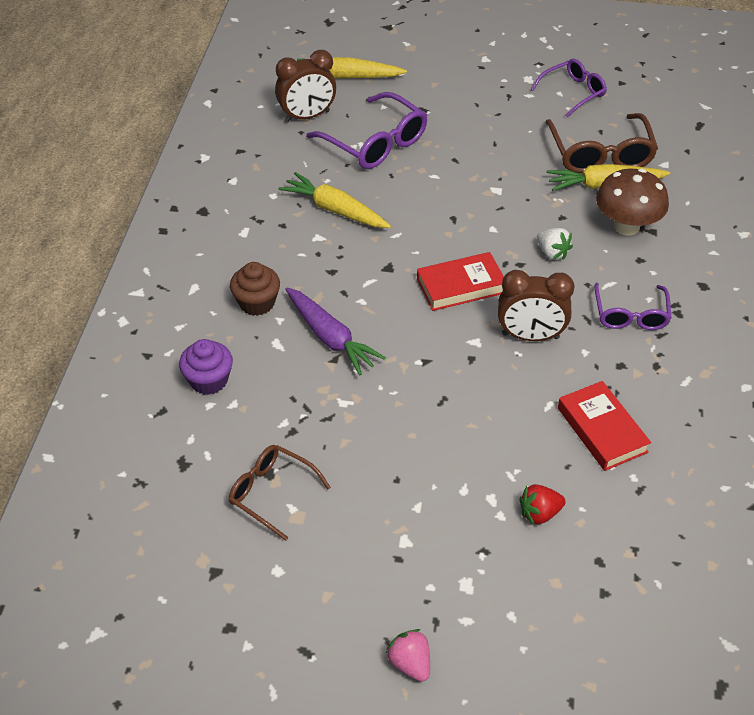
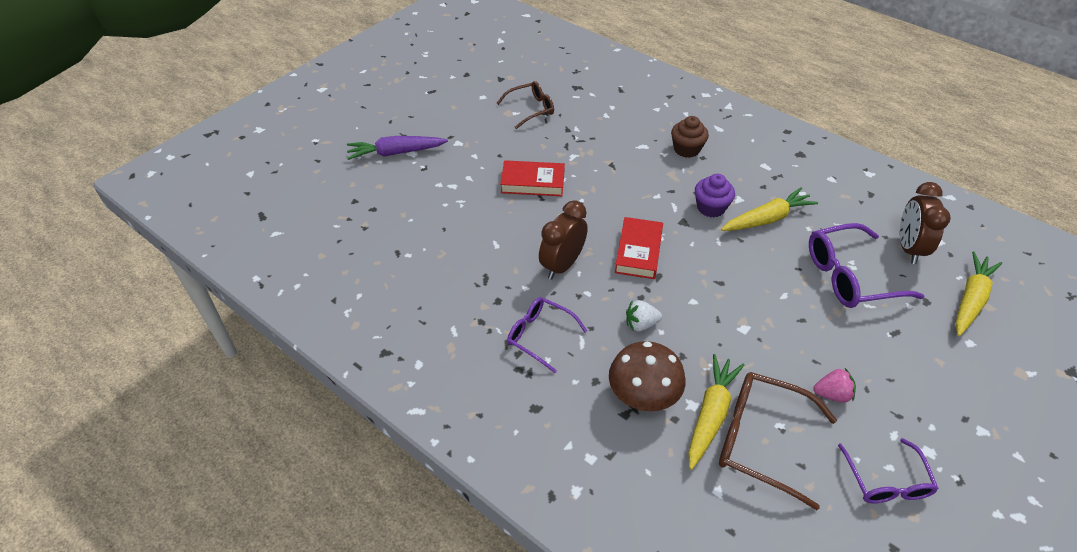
camera: 120 degrees right, 0 degrees up
(209, 380) = (631, 111): purple cupcake -> purple cupcake (711, 207)
(330, 337) = (632, 169): purple carrot -> purple carrot (396, 153)
(410, 663) = (392, 118): pink strawberry -> pink strawberry (832, 394)
(539, 513) = (424, 200): red strawberry -> none
(602, 430) = (454, 259): red book -> red book (532, 182)

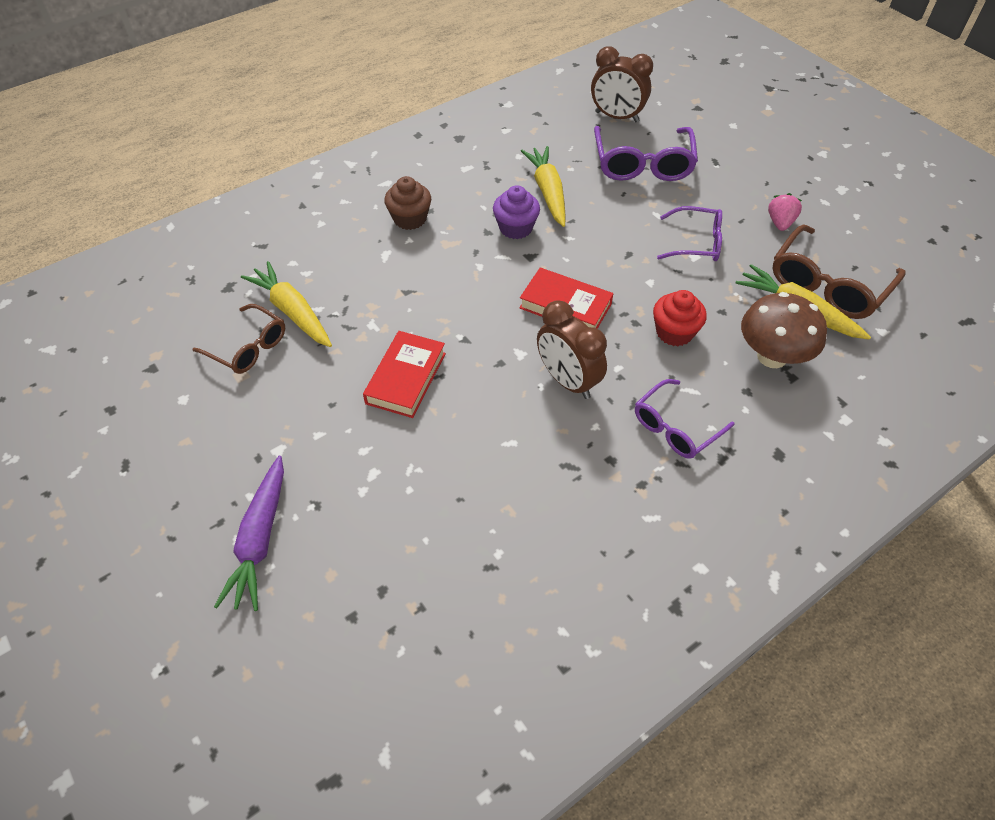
camera: 75 degrees left, 5 degrees up
(531, 109) = (248, 347): brown glasses -> brown glasses turned 135 degrees clockwise
(641, 324) = (674, 332): white strawberry -> red cupcake
(886, 481) = (870, 222): purple glasses -> purple glasses (696, 243)
(970, 299) = (686, 107): yellow carrot -> yellow carrot (292, 312)

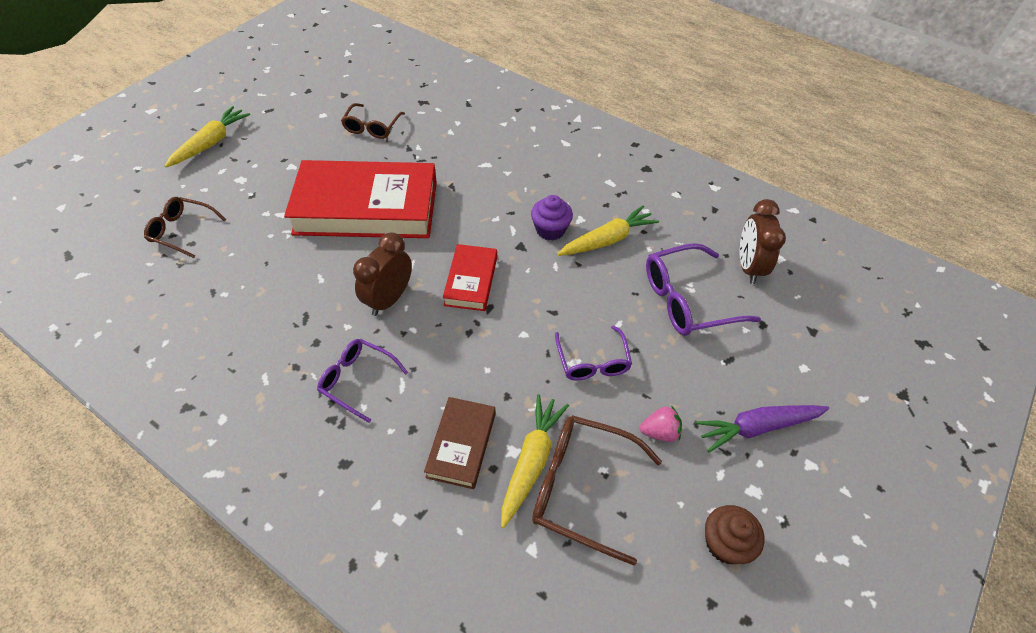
camera: 70 degrees right, 0 degrees up
(260, 539) = (223, 179): purple carrot -> purple carrot (757, 427)
(292, 312) = (410, 136): yellow carrot -> yellow carrot (211, 143)
(350, 601) = (182, 231): none -> brown glasses
(406, 378) = (366, 208): red book -> red book, size x2.08
(410, 219) = (530, 166): brown cupcake -> brown cupcake (725, 543)
(674, 332) = (466, 362): red cupcake -> none
(772, 356) = (461, 445): brown mushroom -> brown book

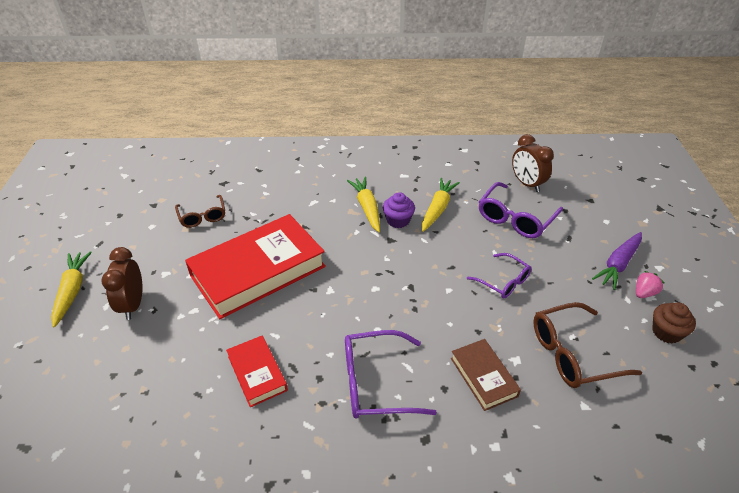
camera: 35 degrees left, 10 degrees down
(182, 231) = (119, 367): brown glasses -> none
(357, 380) = (376, 383): purple glasses -> purple glasses, size x1.56
(389, 299) = (340, 320): brown clock -> brown clock (133, 305)
(471, 281) = (382, 277): red book -> red book (257, 373)
(531, 461) = (532, 358): yellow carrot -> yellow carrot (367, 208)
(659, 432) = (577, 297): pink strawberry -> pink strawberry (644, 293)

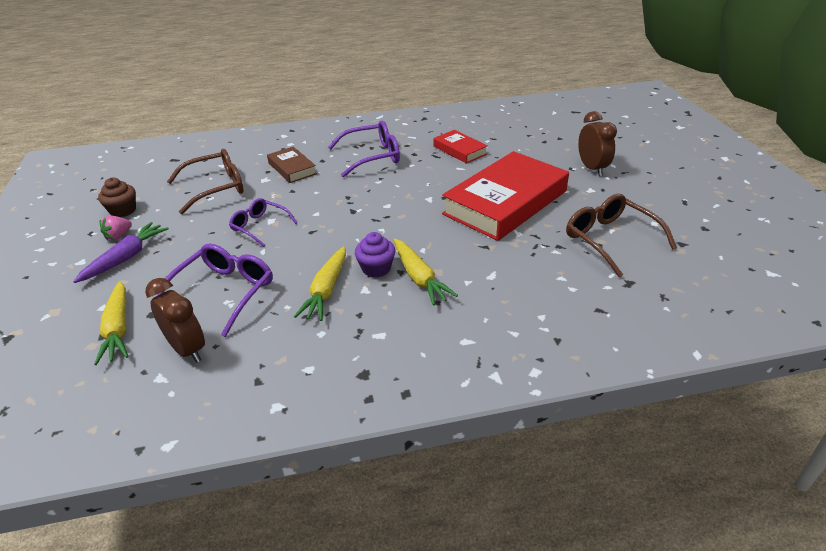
camera: 170 degrees right, 5 degrees down
(72, 291) = (654, 169): yellow carrot -> yellow carrot (118, 328)
(202, 216) = (610, 240): brown glasses -> brown glasses, size x1.56

